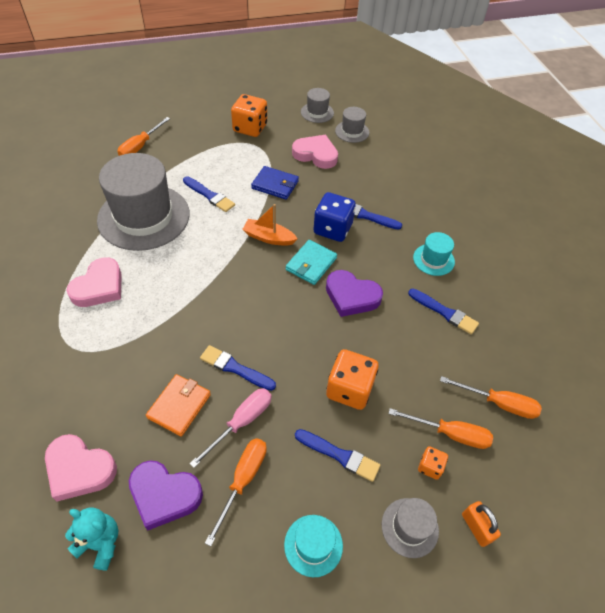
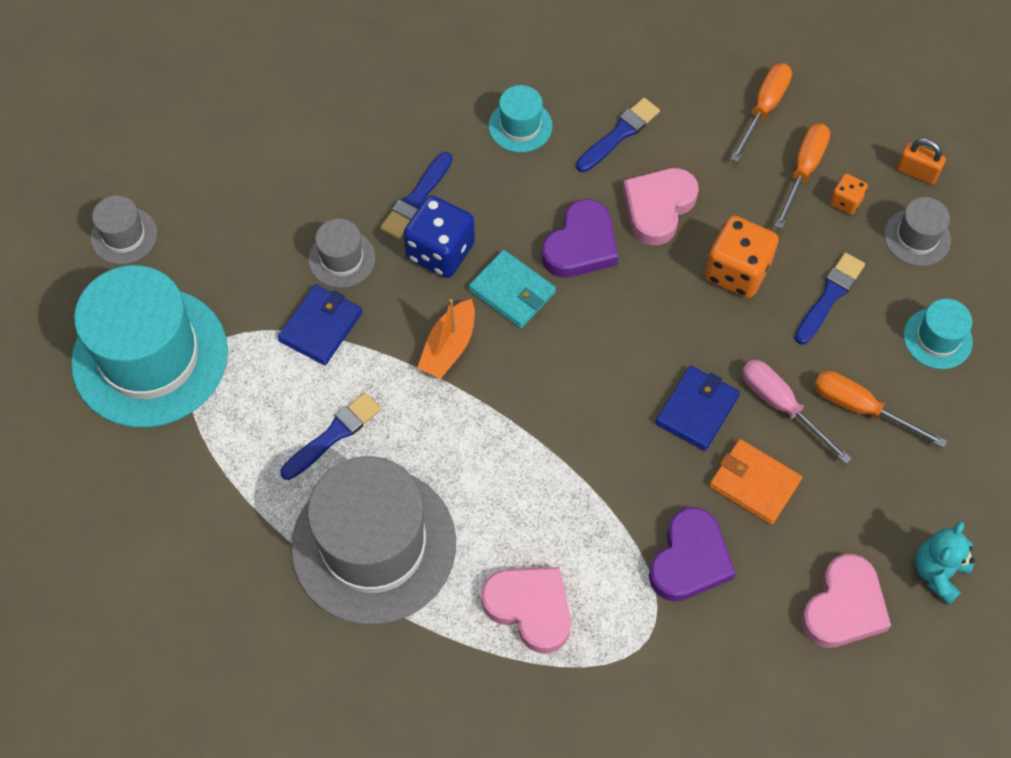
camera: 80 degrees left, 10 degrees up
(140, 146) = (170, 559): orange screwdriver -> none
(164, 495) = (879, 500): purple heart -> purple heart (689, 560)
(235, 368) = (697, 410): blue brush -> blue wallet
(250, 128) = (150, 357): orange dice -> turquoise hat
(316, 154) = (250, 253): pink heart -> pink heart (658, 207)
(352, 131) = (194, 186): grey hat -> grey hat (342, 259)
(476, 527) = (916, 172): orange padlock -> orange padlock turned 45 degrees clockwise

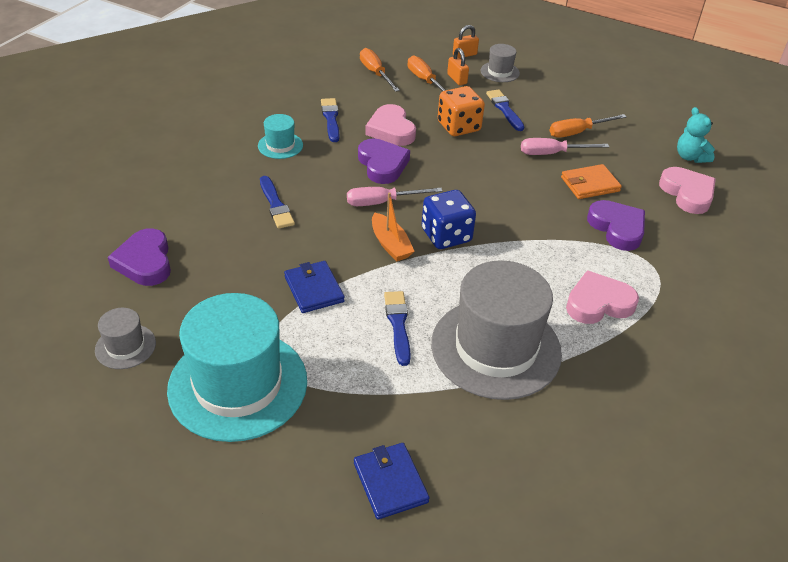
camera: 55 degrees left, 20 degrees down
(236, 160) = (145, 262): none -> purple heart
(342, 259) = (277, 255): grey hat -> none
(440, 251) = (322, 214): blue dice -> blue dice (446, 235)
(512, 291) = (382, 202): turquoise wallet -> pink screwdriver
(697, 410) = (527, 179): blue wallet -> blue wallet (390, 482)
(845, 201) = (457, 79): orange dice -> orange padlock
(937, 338) = (561, 94): turquoise hat -> none

